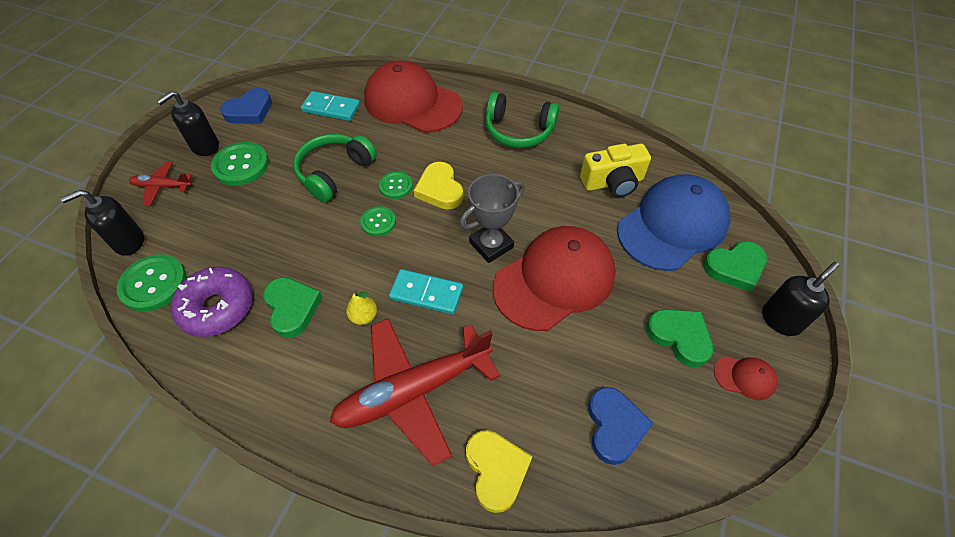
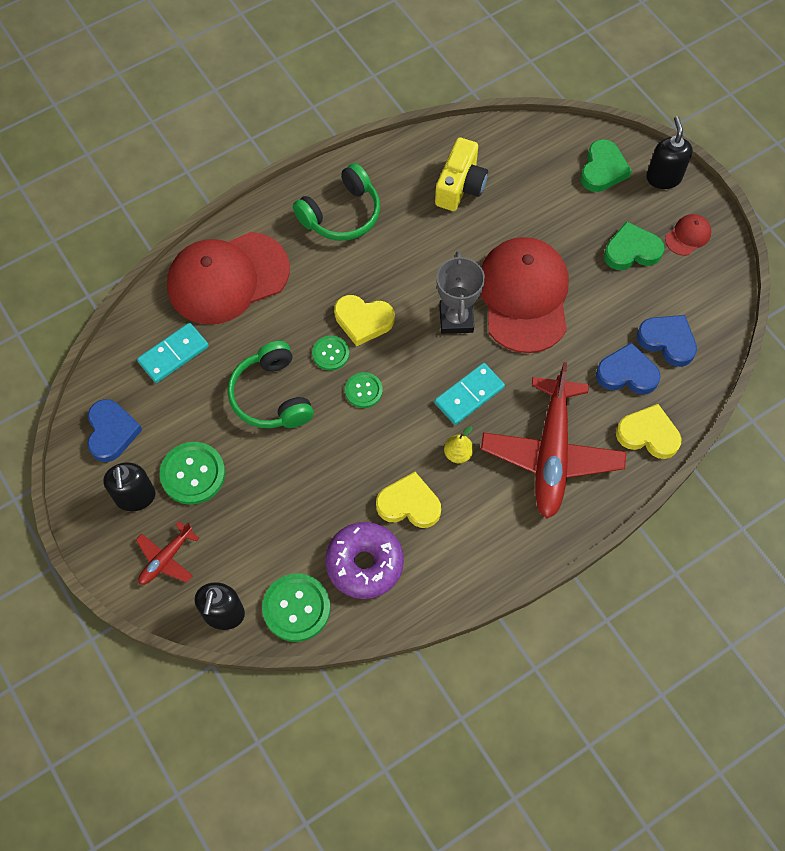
camera: 55 degrees left, 10 degrees up
(292, 308) = (409, 504): green heart -> yellow heart
(548, 409) = (627, 373): none -> blue heart
(672, 225) = (535, 178): blue cap -> none

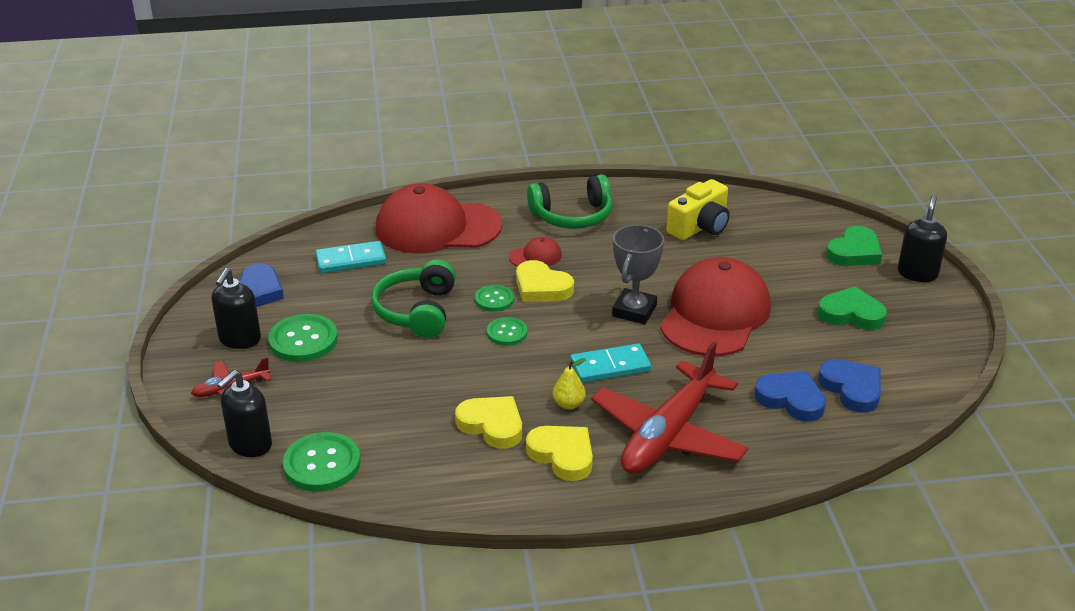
camera: 25 degrees right, 30 degrees down
(364, 563) = (414, 454): purple donut -> none
(648, 434) = (786, 452): yellow heart -> yellow heart (562, 455)
(688, 236) = (921, 320): red cap -> red cap (535, 256)

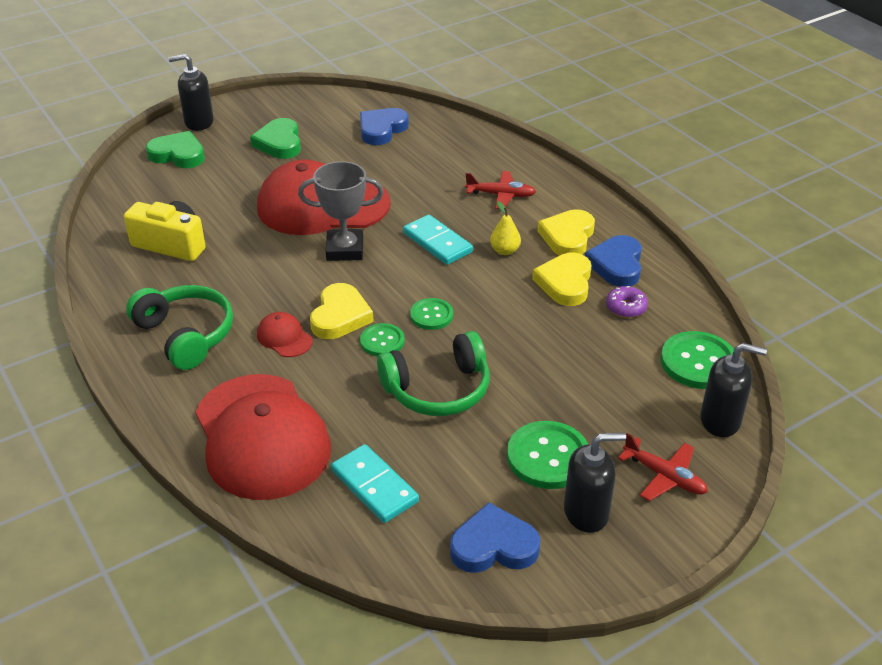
camera: 115 degrees left, 5 degrees up
(428, 450) = (626, 307): none -> purple donut
(668, 434) = (501, 195): red plane -> red plane, size x0.47
(791, 399) = (415, 151): blue heart -> blue heart (616, 265)

